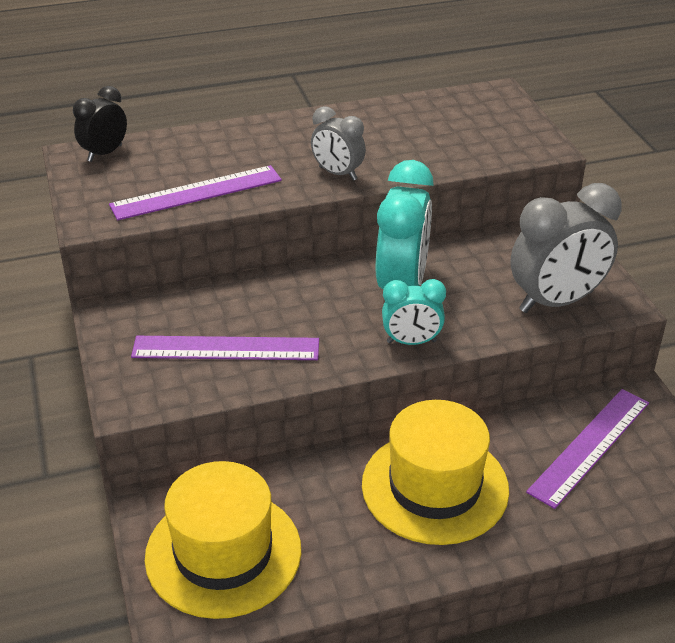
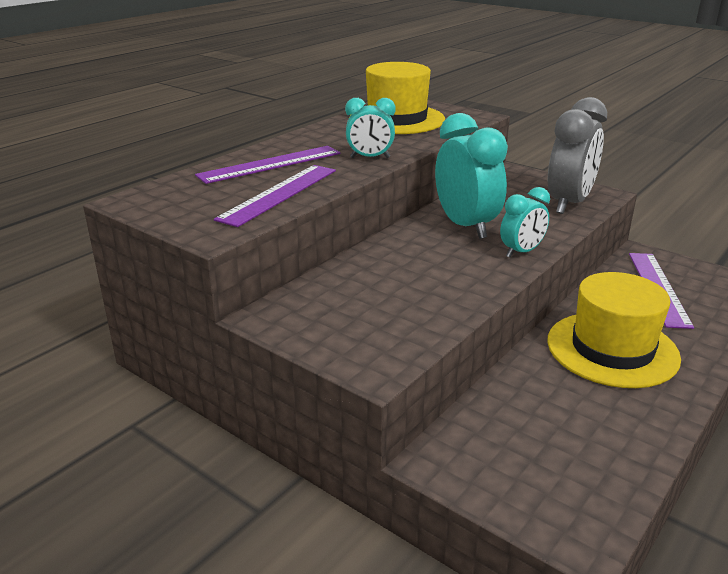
camera: 35 degrees left, 10 degrees down
(105, 153) = (156, 193): black clock -> none
(223, 553) = (542, 463): yellow hat -> yellow hat (397, 119)
(226, 349) = (400, 303): purple ruler -> purple ruler (270, 164)
(337, 173) = (370, 157): grey clock -> turquoise clock

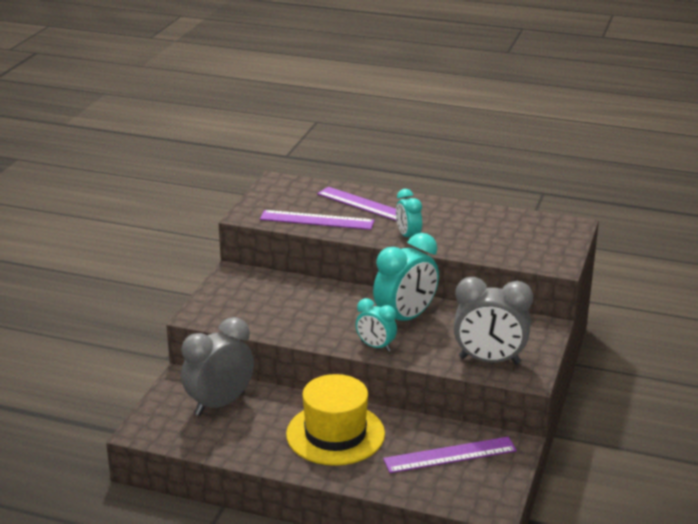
camera: 70 degrees right, 0 degrees up
(397, 119) = (512, 231): yellow hat -> none
(522, 433) = (220, 404): none -> grey clock

